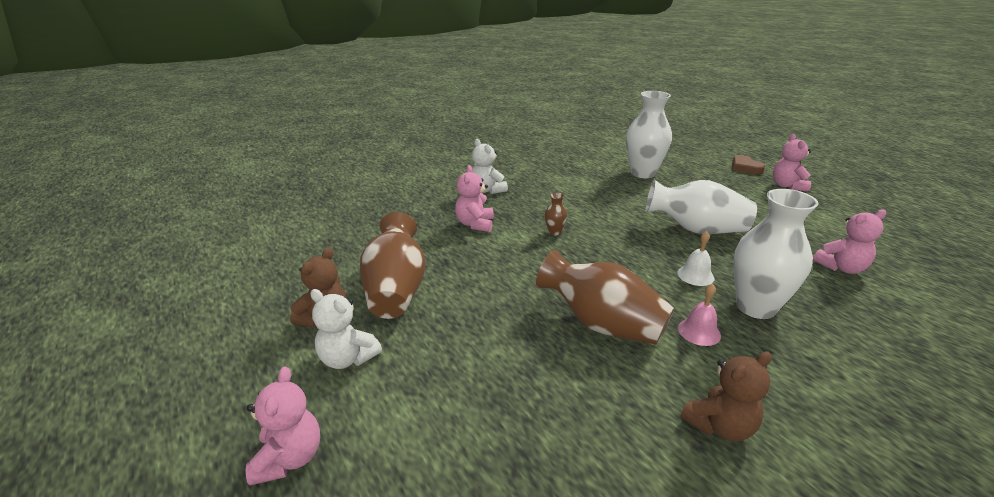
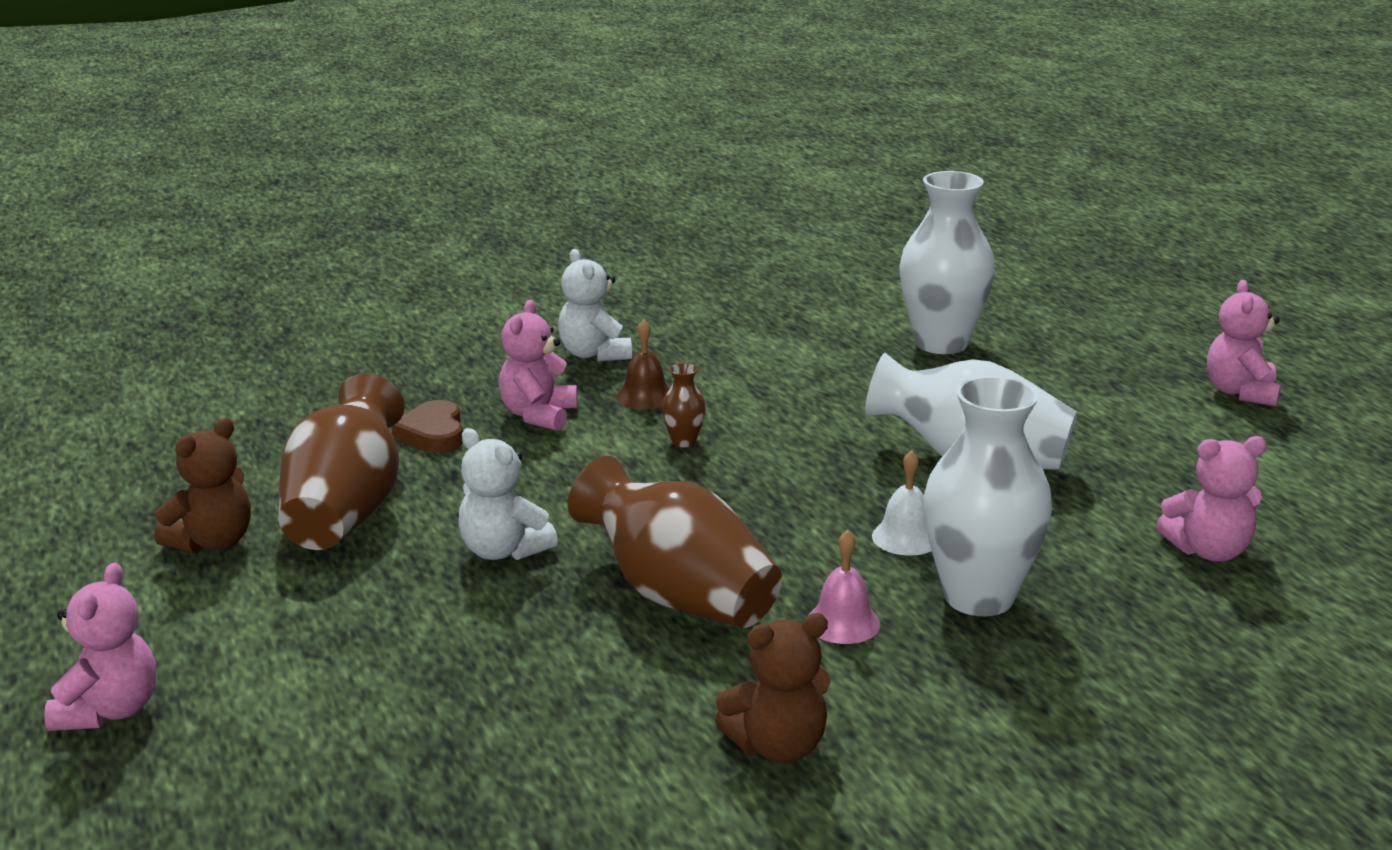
camera: 10 degrees right, 5 degrees down
(347, 358) = (231, 601): white teddy bear -> white teddy bear (503, 551)
(522, 210) = (645, 396): none -> brown bell
(745, 167) = (1180, 347): brown heart -> brown heart (433, 433)

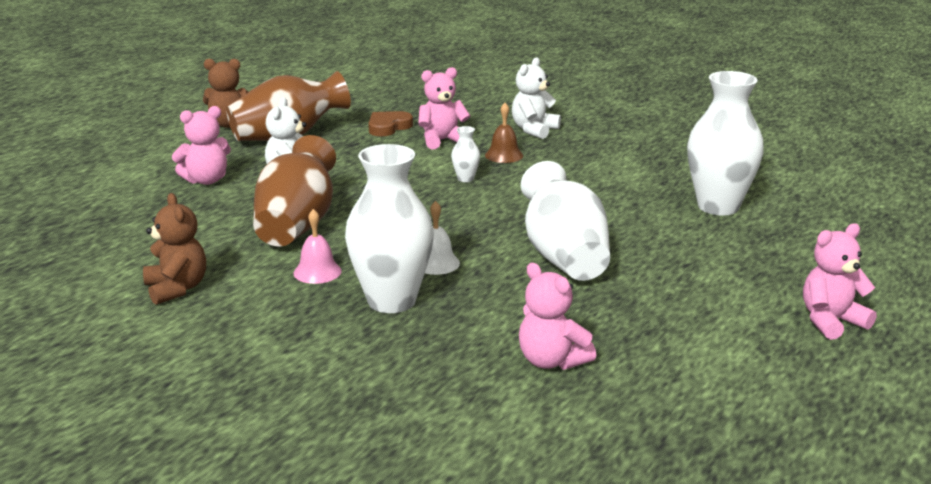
camera: 55 degrees right, 0 degrees up
(109, 711) = (81, 153): pink teddy bear -> pink teddy bear (206, 180)
(683, 441) = (465, 179): brown vase -> white vase
(778, 746) = (177, 289): brown teddy bear -> brown teddy bear turned 150 degrees counterclockwise

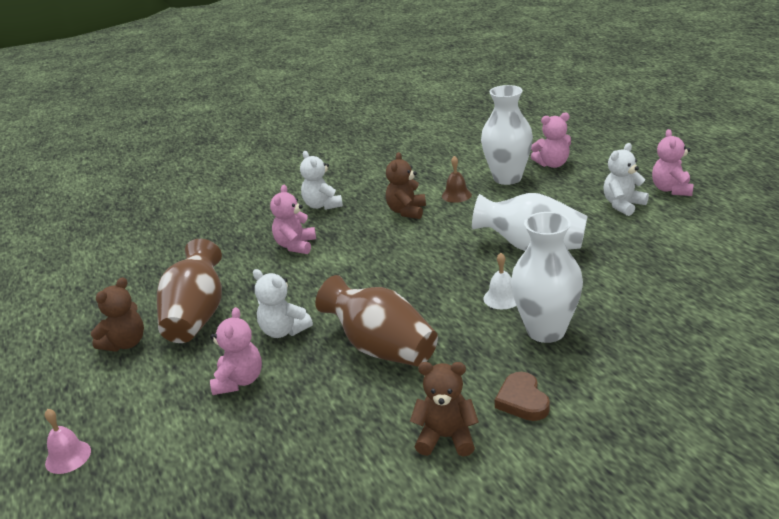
camera: 55 degrees left, 5 degrees up
(317, 272) = (473, 355): pink bell -> pink bell (68, 457)
(388, 127) = (240, 263): brown heart -> brown heart (522, 400)
(465, 179) = (375, 253): white vase -> none
(504, 155) = (352, 228): brown bell -> brown bell (456, 195)
(551, 361) = (667, 288): pink teddy bear -> pink teddy bear (552, 164)
(568, 172) = (407, 211): none -> brown teddy bear
(739, 294) = (623, 205): none -> white teddy bear

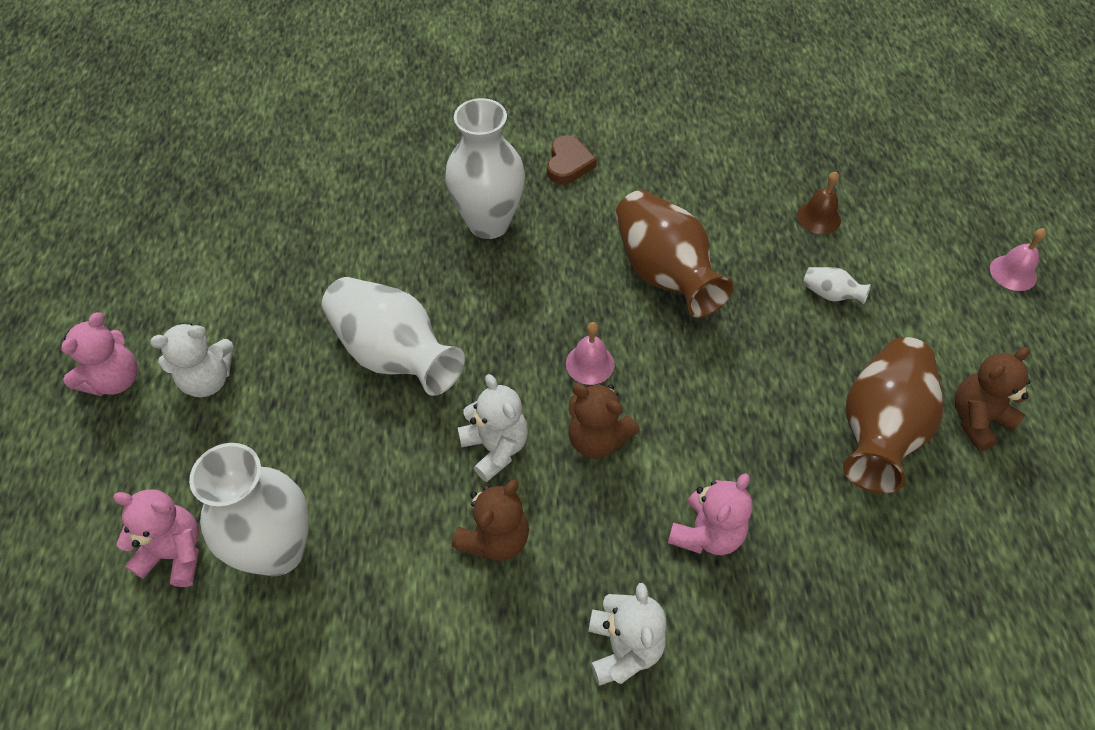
camera: 160 degrees left, 25 degrees up
(239, 381) = (830, 294): pink teddy bear -> white vase
(284, 331) = (766, 348): white teddy bear -> white teddy bear (495, 448)
(403, 283) = (590, 364): none -> pink bell
(446, 437) = (652, 157): brown teddy bear -> brown teddy bear (597, 439)
(456, 195) = (391, 544): brown bell -> brown bell (818, 217)
(502, 298) = (496, 285): white bell -> none

